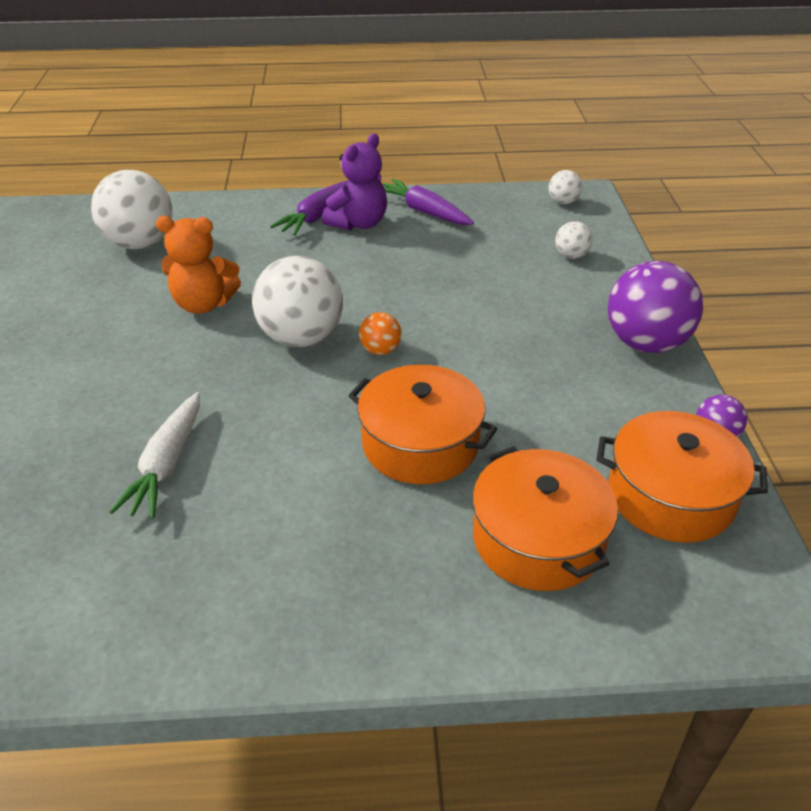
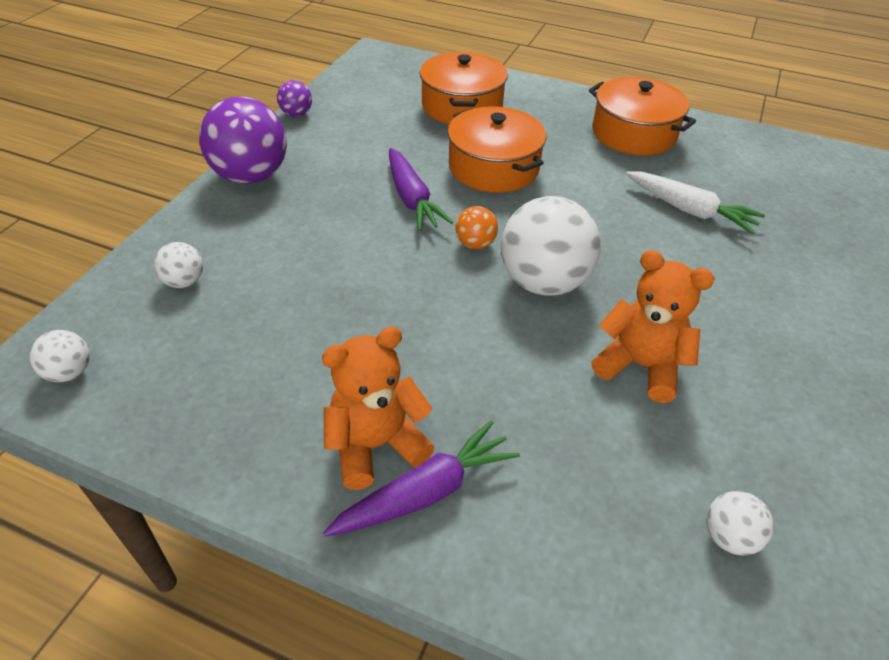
camera: 155 degrees left, 5 degrees up
(140, 243) = (729, 537): white ball -> white ball, size x0.47
(167, 464) = (689, 210): white carrot -> white carrot turned 90 degrees clockwise
(358, 223) = (376, 445): purple teddy bear -> orange teddy bear
(424, 211) = (264, 433): purple carrot -> purple carrot (412, 199)
(670, 496) = (366, 100): orange pot -> orange pot (633, 133)

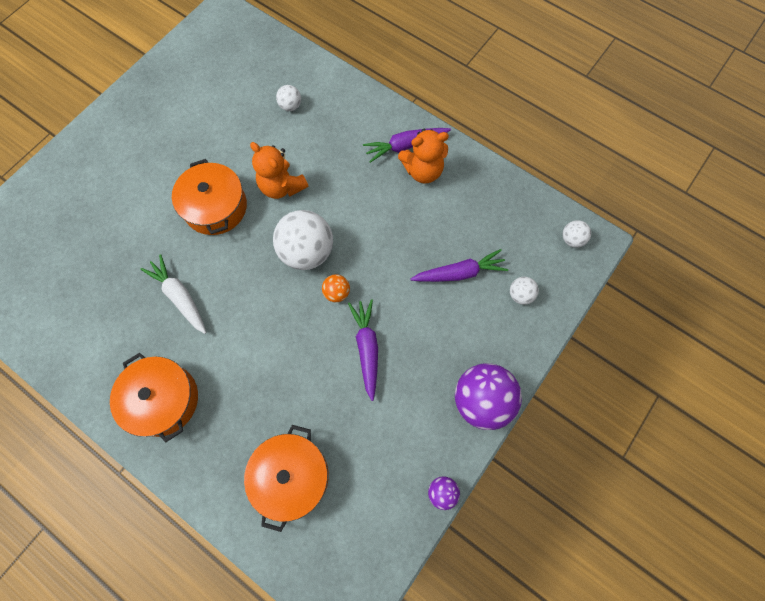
camera: 165 degrees left, 25 degrees up
(286, 293) = (459, 273): none -> purple carrot
(493, 167) = (296, 375): orange pot -> orange pot (215, 207)

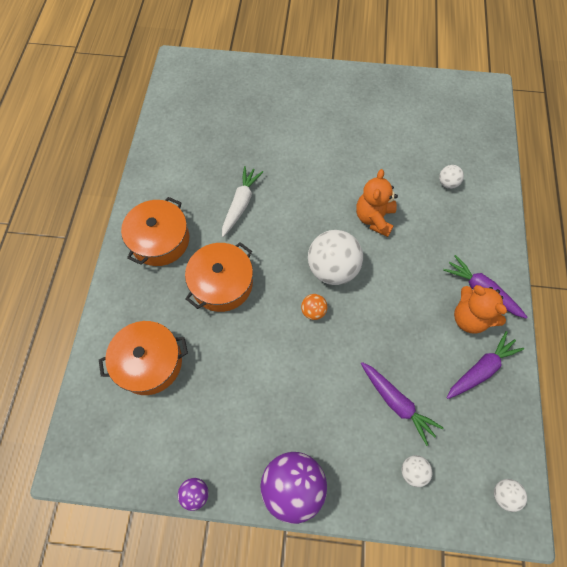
camera: 60 degrees right, 5 degrees down
(215, 207) = (325, 184): orange pot -> orange pot (222, 283)
(367, 348) = (281, 361): purple carrot -> purple carrot (481, 369)

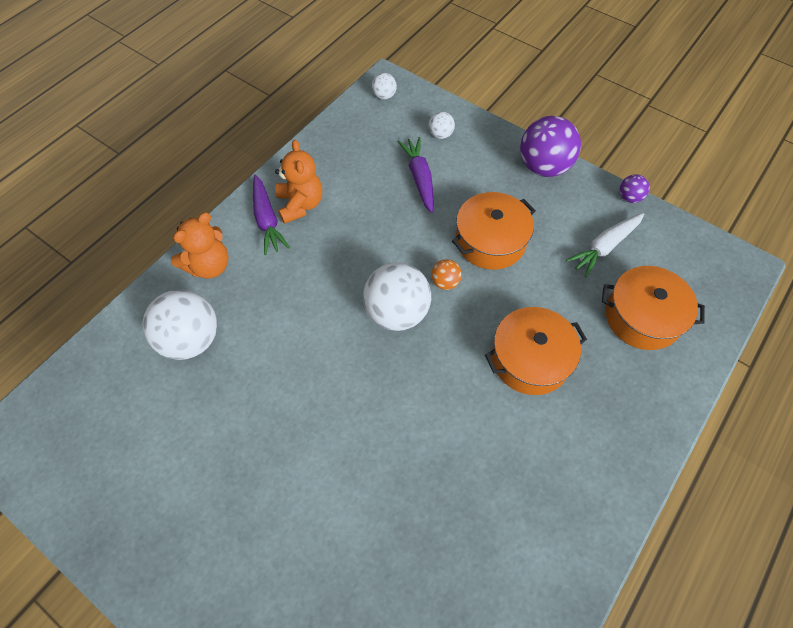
camera: 150 degrees left, 5 degrees down
(160, 240) = (587, 455): orange pot -> orange pot (490, 241)
(241, 204) = (458, 451): white carrot -> white carrot (604, 247)
(374, 218) = (309, 343): orange teddy bear -> orange teddy bear (209, 266)
(447, 183) = (191, 339): white ball -> white ball, size x2.12
(481, 369) = (328, 167): purple carrot -> none

